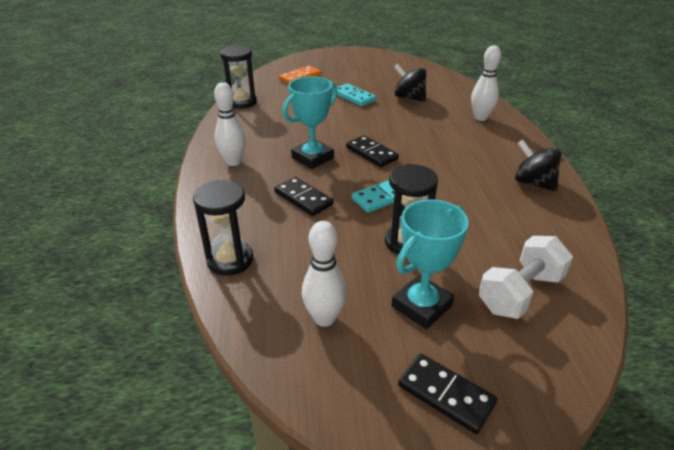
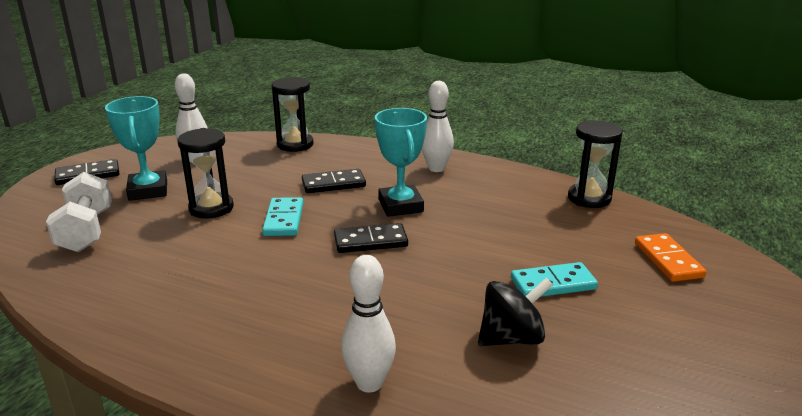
camera: 120 degrees right, 10 degrees down
(533, 183) = (168, 326): black spinning top -> none

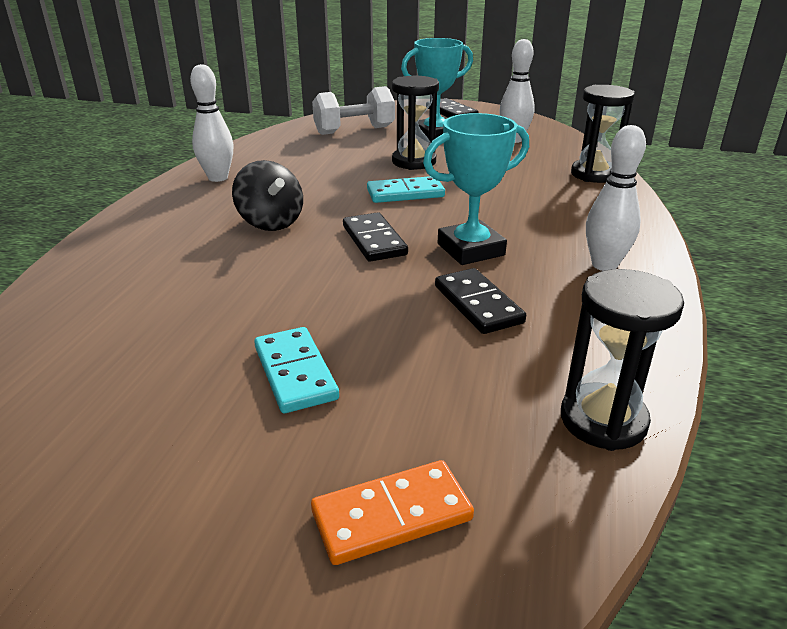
camera: 80 degrees right, 5 degrees up
(333, 184) = (504, 206): black domino -> black domino (477, 304)
(369, 383) = (119, 265): white bowling pin -> white bowling pin (218, 178)
(511, 338) = (173, 340): black spinning top -> black spinning top (271, 222)

